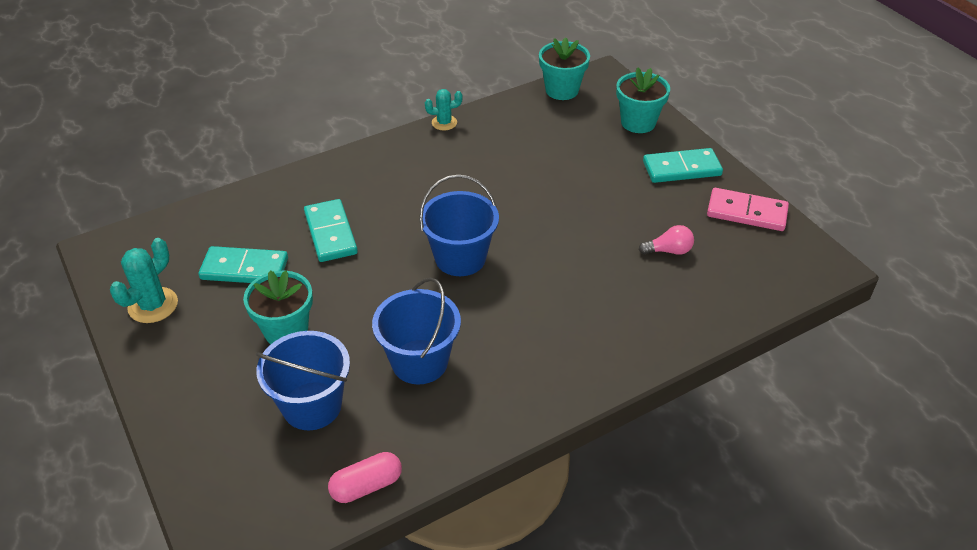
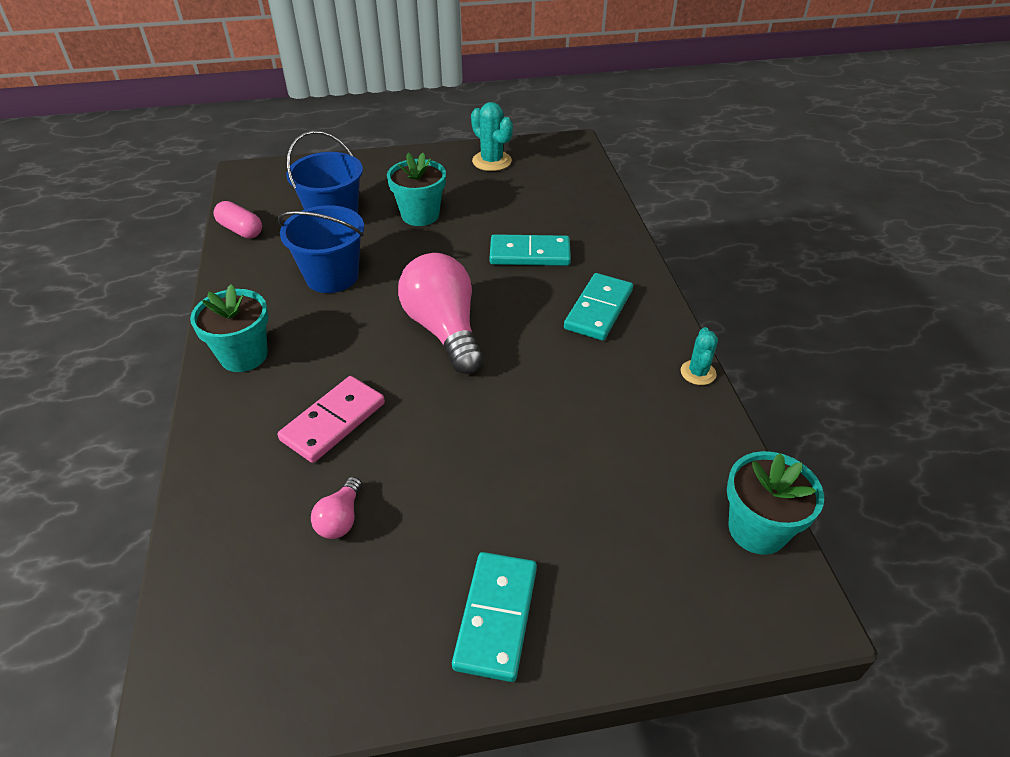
camera: 110 degrees right, 0 degrees up
(244, 269) = (508, 203): turquoise domino -> turquoise domino (598, 309)
(366, 486) = (241, 230): pink capsule -> pink capsule turned 45 degrees counterclockwise
(460, 258) = (444, 329): blue bucket -> pink light bulb
(638, 122) = (639, 606): turquoise flower pot -> turquoise flower pot (244, 355)
(746, 212) = (352, 662): pink domino -> pink domino (333, 421)

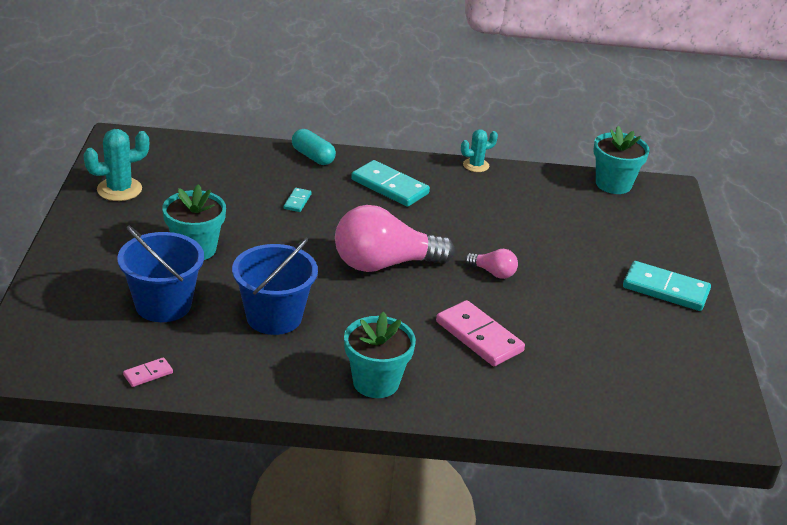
camera: 80 degrees left, 10 degrees down
(241, 230) = (148, 374): pink capsule -> pink domino
(340, 519) = (580, 343): pink light bulb -> pink light bulb (493, 273)
(530, 254) = (297, 201): turquoise domino -> turquoise domino, size x0.48
(621, 248) = (313, 157): none -> turquoise capsule
(698, 373) = (476, 165): turquoise cactus -> turquoise cactus turned 45 degrees counterclockwise

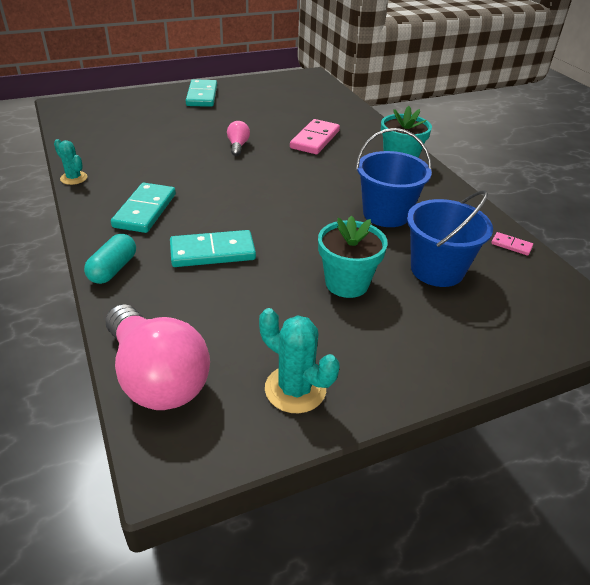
camera: 115 degrees left, 5 degrees up
(297, 201) = (212, 252): turquoise domino -> turquoise domino, size x2.09
(384, 264) = (270, 186): pink light bulb -> pink light bulb (157, 377)
(613, 184) = (70, 122): turquoise flower pot -> none

